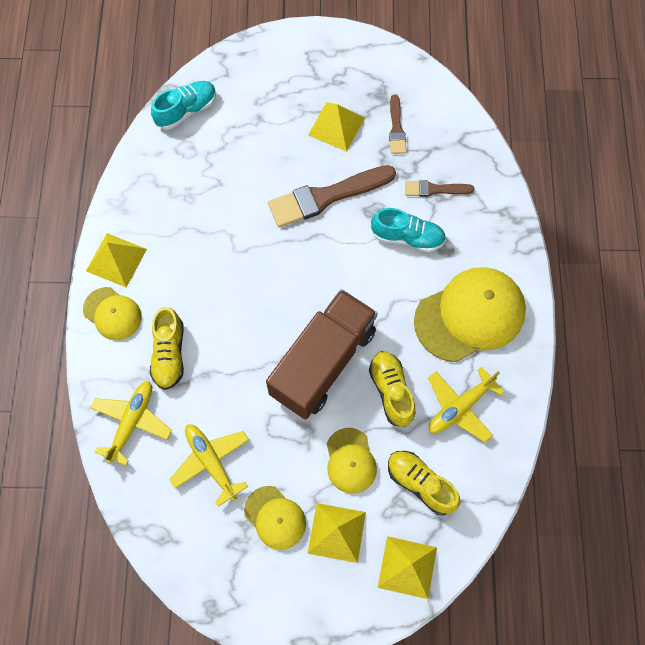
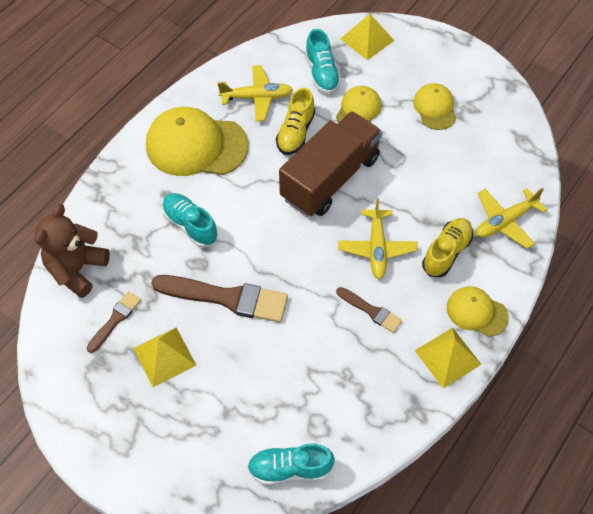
camera: 145 degrees left, 10 degrees down
(112, 313) = (476, 312): yellow cap -> yellow cap turned 45 degrees counterclockwise
(211, 462) = (459, 163): yellow plane -> yellow plane (377, 248)
(323, 362) = (330, 178): brown truck -> brown truck turned 150 degrees clockwise
(336, 532) = (399, 79): yellow pyramid -> none
(420, 484) = (322, 73): yellow shoe -> turquoise shoe
(435, 189) = (134, 248): brown brush -> brown brush (371, 311)
(462, 145) = (77, 269): none -> brown teddy bear

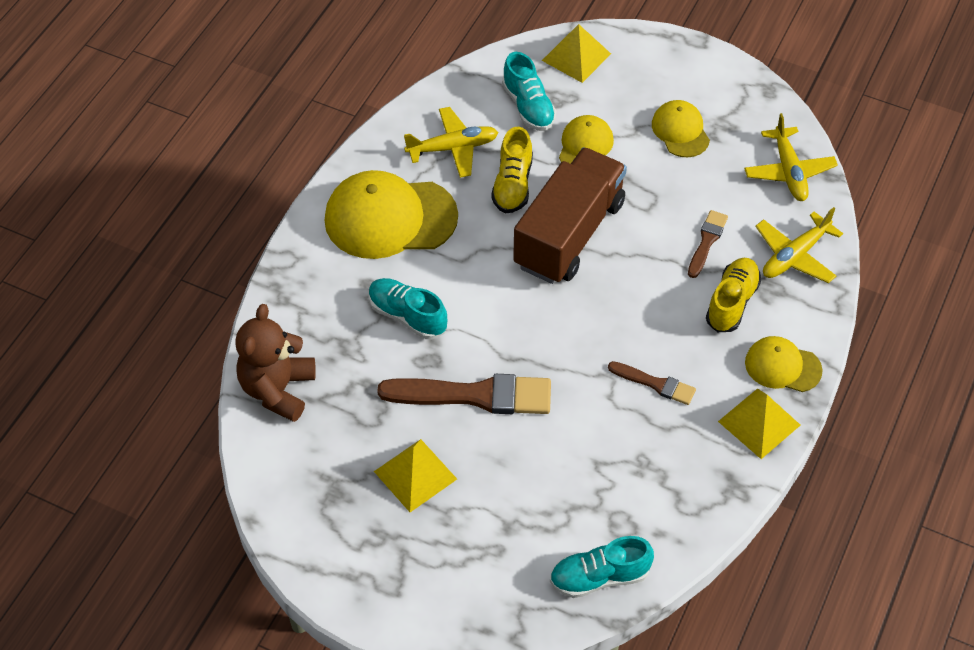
camera: 10 degrees left, 5 degrees down
(115, 320) = (342, 442): brown brush -> brown brush (707, 242)
(377, 248) = (646, 310): yellow plane -> yellow plane (789, 172)

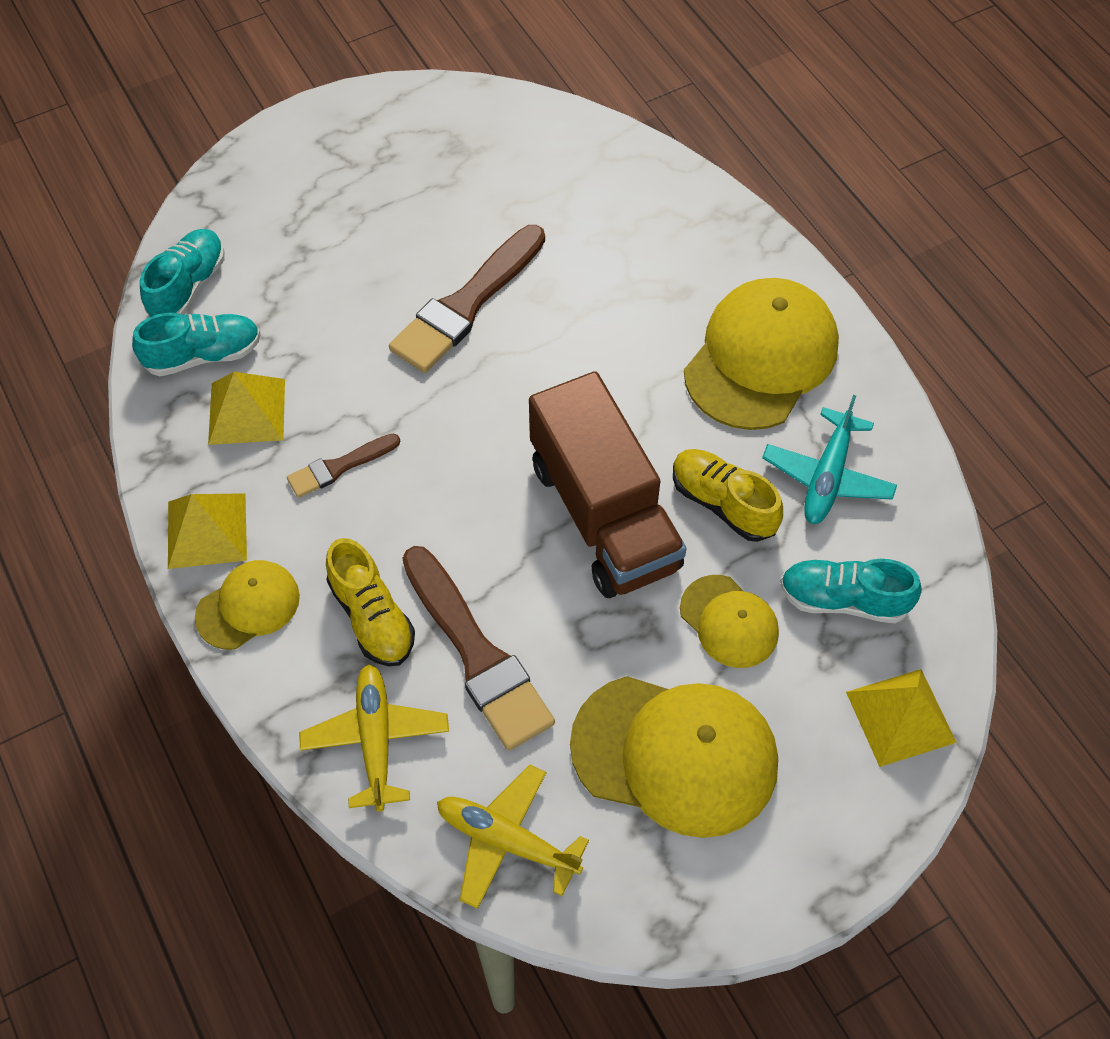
camera: 125 degrees right, 5 degrees up
(278, 390) = (608, 160): brown teddy bear -> none
(407, 316) = (612, 302): turquoise shoe -> turquoise shoe (203, 355)
(415, 475) = (421, 212): yellow pyramid -> yellow pyramid (246, 411)
(453, 148) = (827, 477): yellow plane -> turquoise plane
(680, 131) = (675, 754): yellow cap -> yellow cap, size x1.84
(707, 242) = (477, 654): brown brush -> brown brush, size x1.90

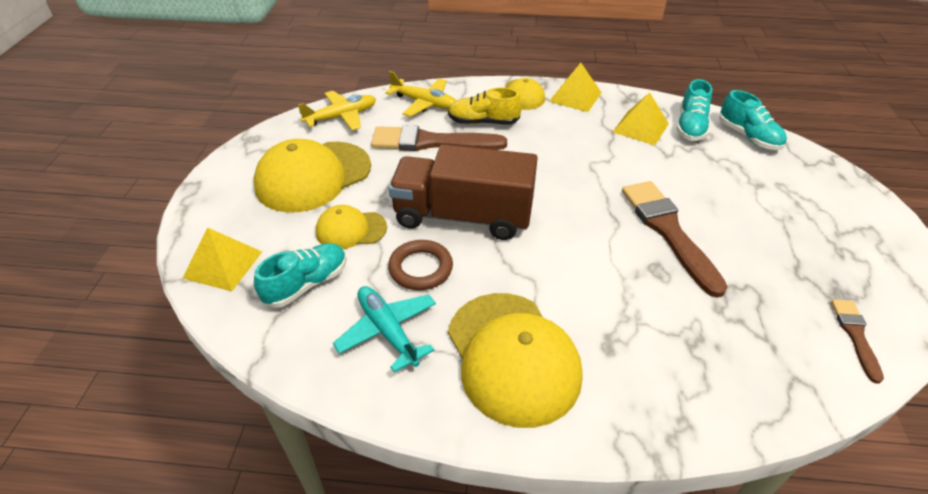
camera: 125 degrees right, 15 degrees down
(339, 467) = (579, 142): brown brush -> brown brush (855, 335)
(723, 503) = (420, 268): yellow shoe -> brown ring

